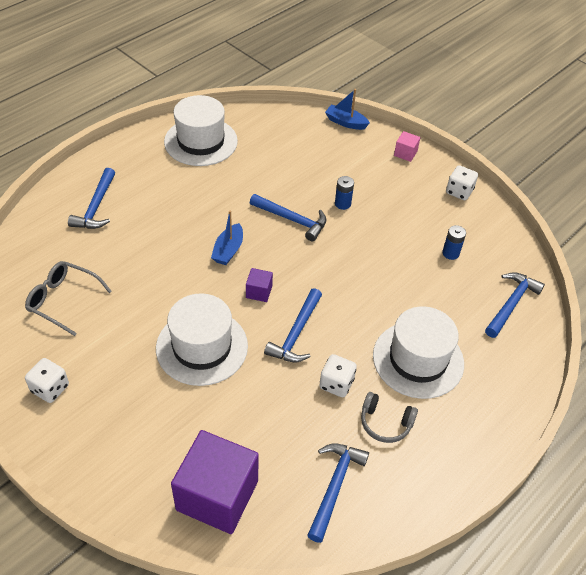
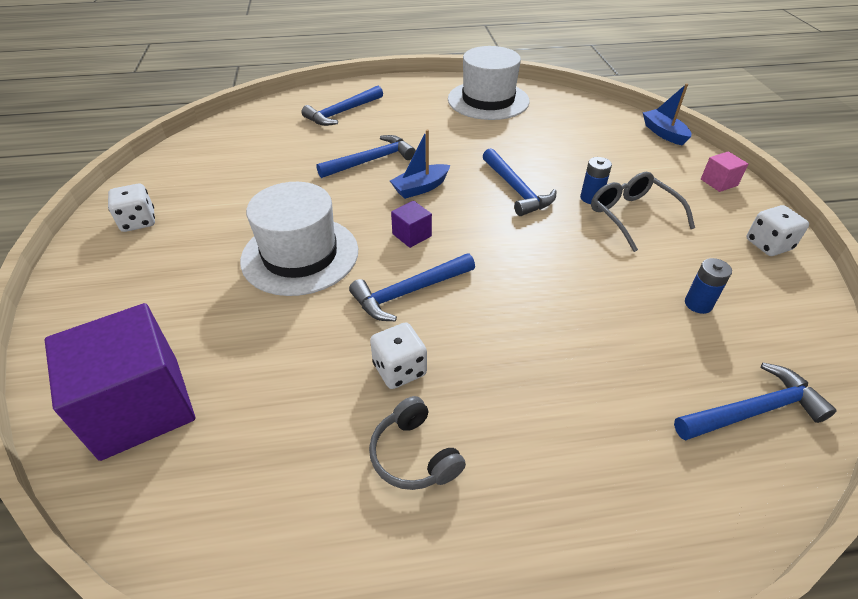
camera: 40 degrees right, 5 degrees down
(63, 300) = (233, 164): grey glasses -> grey glasses (632, 215)
(335, 486) = (268, 491): blue hammer -> blue hammer (371, 161)
(418, 359) = (536, 403): white hat -> none

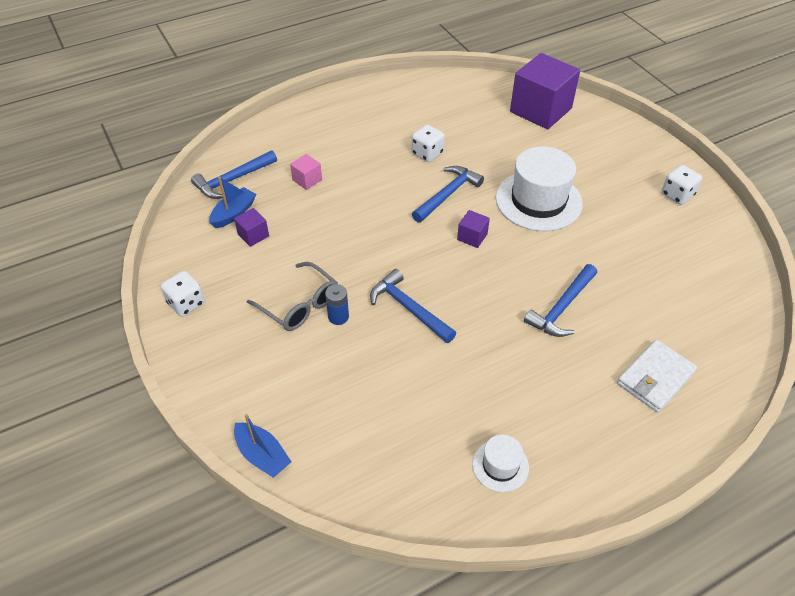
camera: 160 degrees right, 5 degrees up
(342, 112) = (655, 378): blue hammer -> white wallet
(414, 455) = (400, 124): grey headphones -> none
(420, 188) = (494, 286): blue boat -> blue boat (234, 213)
(488, 100) = (500, 465): white hat -> white hat, size x0.49
(698, 304) = (253, 235): blue battery -> purple cube
(719, 182) = (212, 376): pink cube -> pink cube (307, 180)

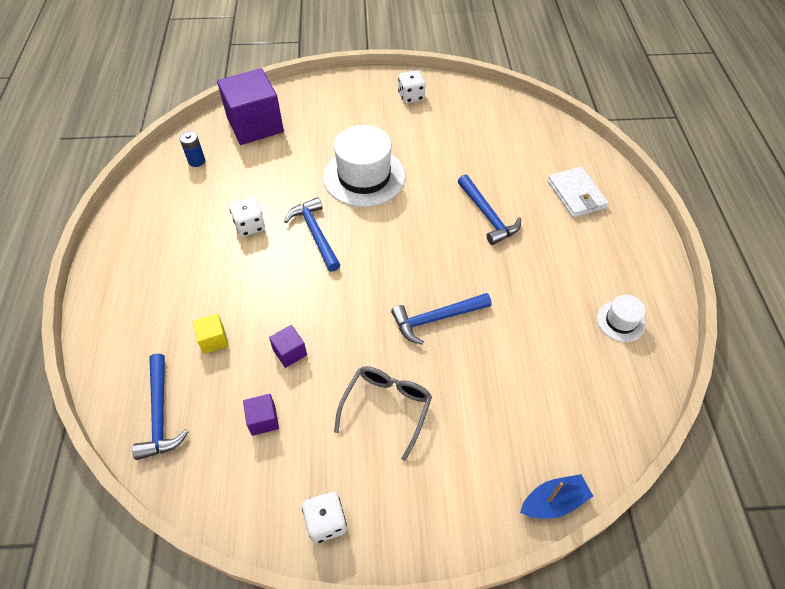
camera: 65 degrees left, 5 degrees up
(234, 213) = (216, 429): blue boat -> none
(300, 305) = (387, 407): grey glasses -> grey glasses turned 45 degrees counterclockwise
(307, 180) = (213, 340): pink cube -> yellow cube
(338, 317) = (418, 379): blue battery -> blue battery (196, 161)
(472, 237) = (378, 238): purple cube -> purple cube (290, 352)

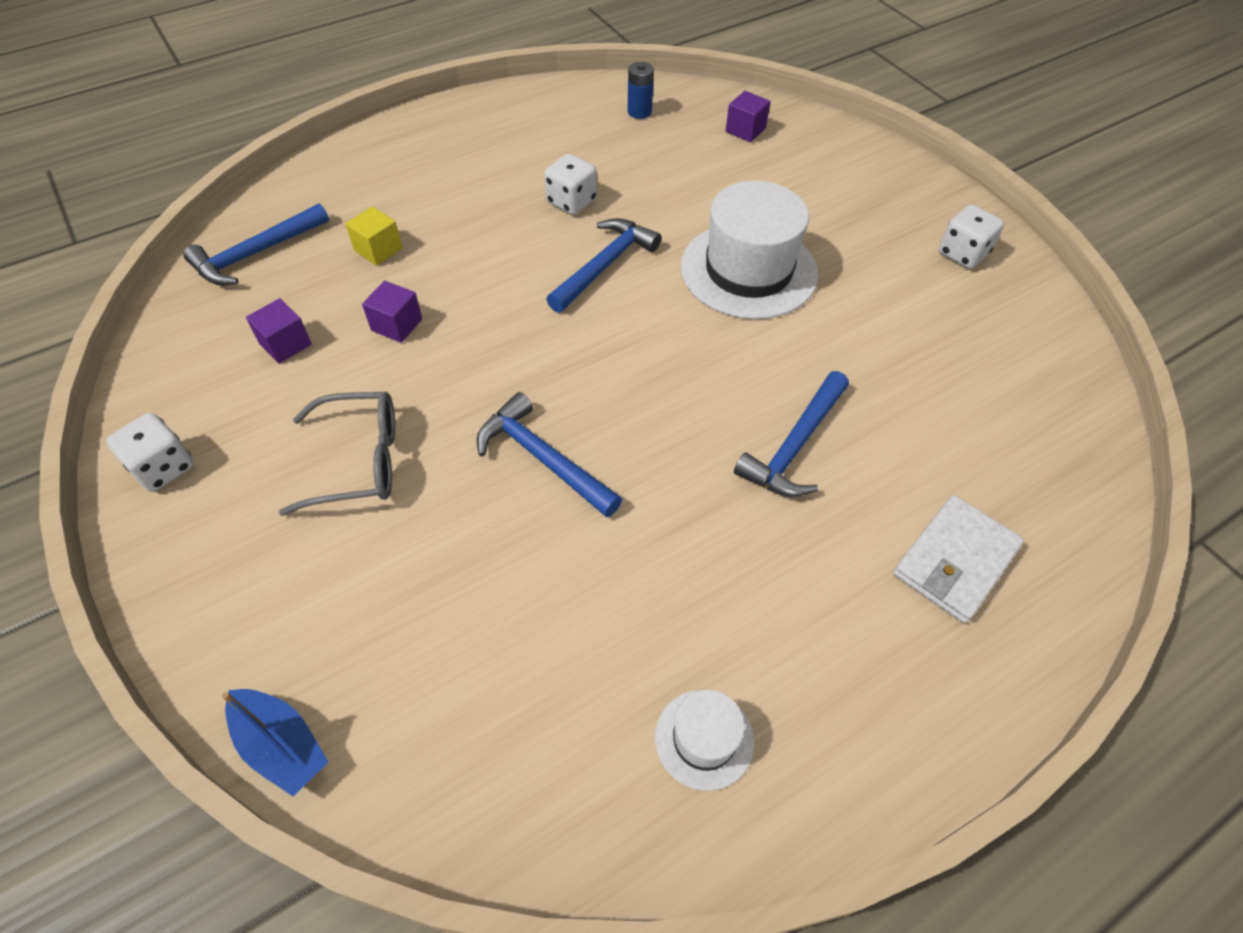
camera: 60 degrees right, 0 degrees up
(255, 125) = (745, 130): purple cube -> purple cube, size x0.43

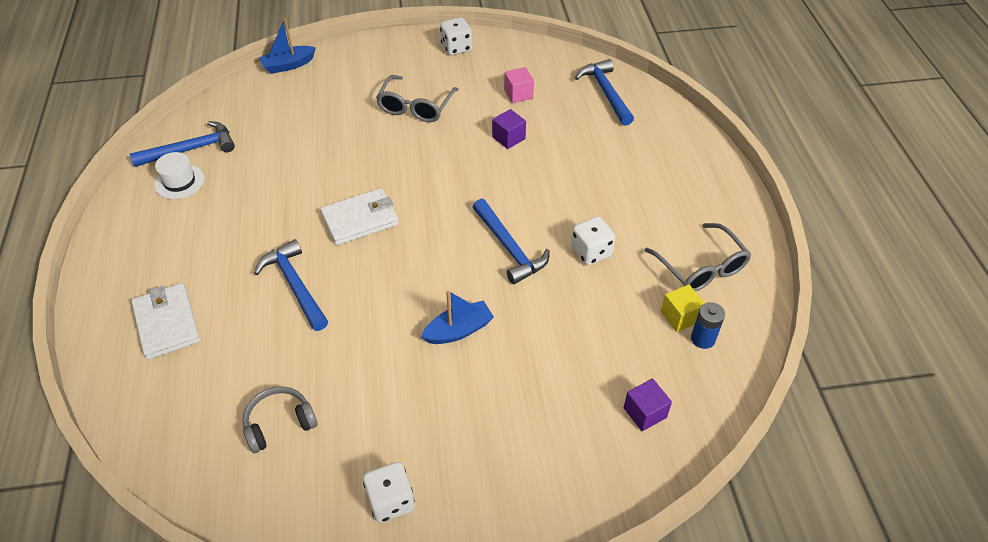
camera: 115 degrees right, 5 degrees down
(285, 344) = (518, 94): purple cube -> pink cube
(378, 249) = (584, 143): yellow cube -> yellow cube (680, 316)
(543, 458) = (368, 172): blue hammer -> blue hammer (191, 149)
(549, 125) = (701, 268): none -> grey glasses
(641, 427) = (360, 219): none -> white wallet
(748, 270) = (458, 330): white hat -> blue boat
(970, 368) = (279, 424): none -> grey headphones

